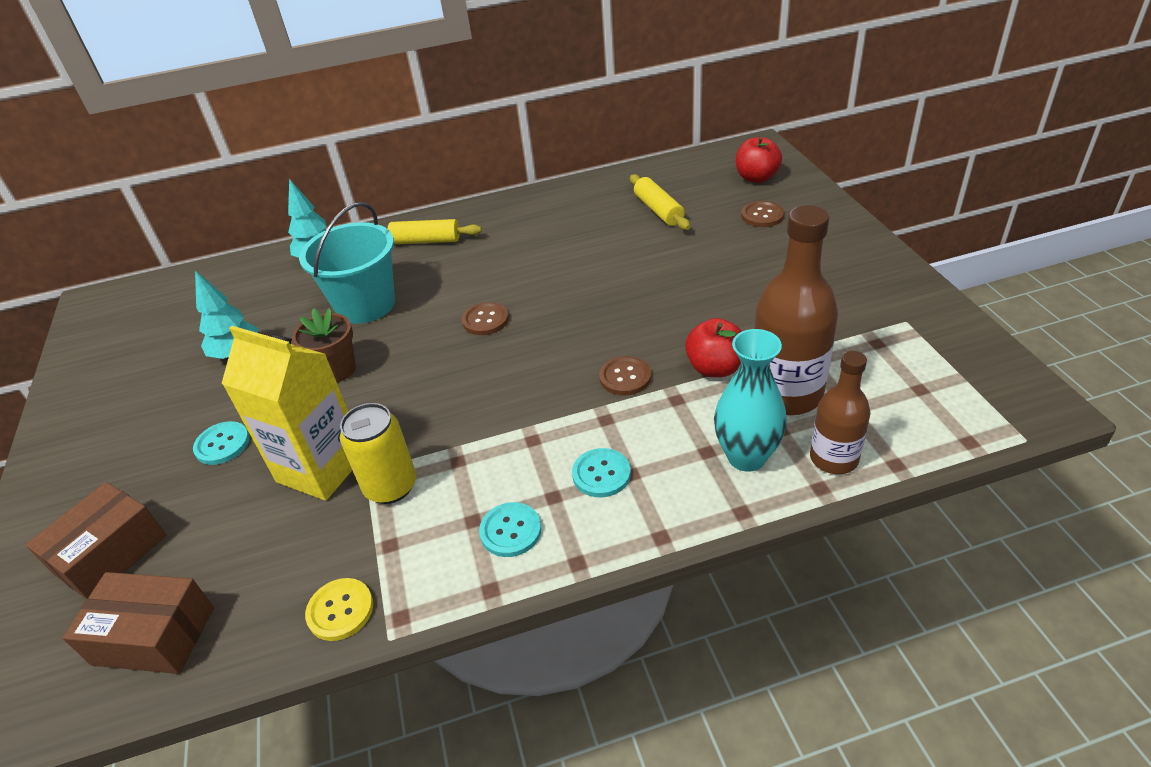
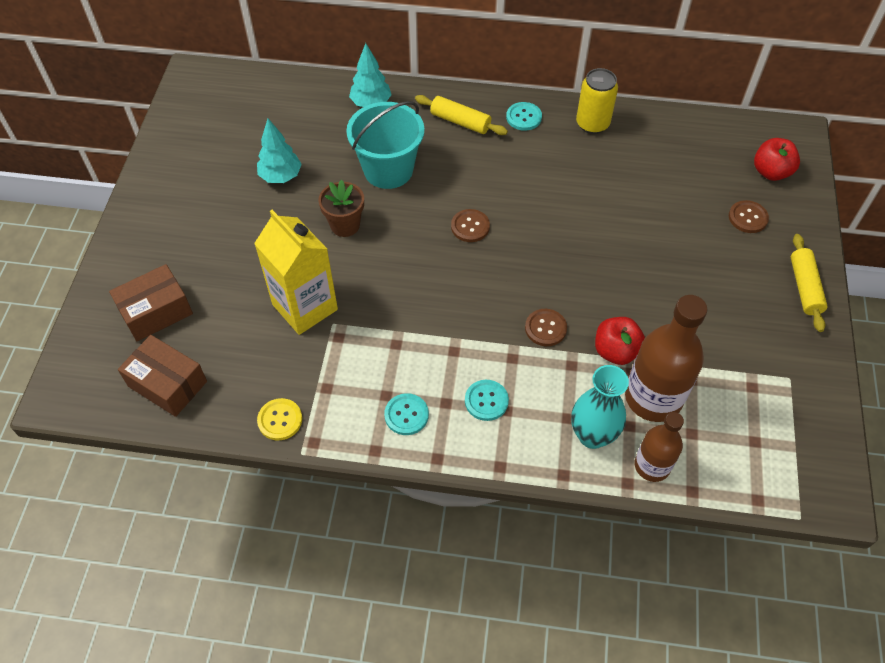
camera: 20 degrees right, 15 degrees up
(222, 444) = (247, 256): turquoise button -> turquoise button (524, 117)
(391, 486) = (344, 343): yellow can -> yellow can (592, 124)
(658, 210) = (664, 172): yellow rolling pin -> yellow rolling pin (804, 287)

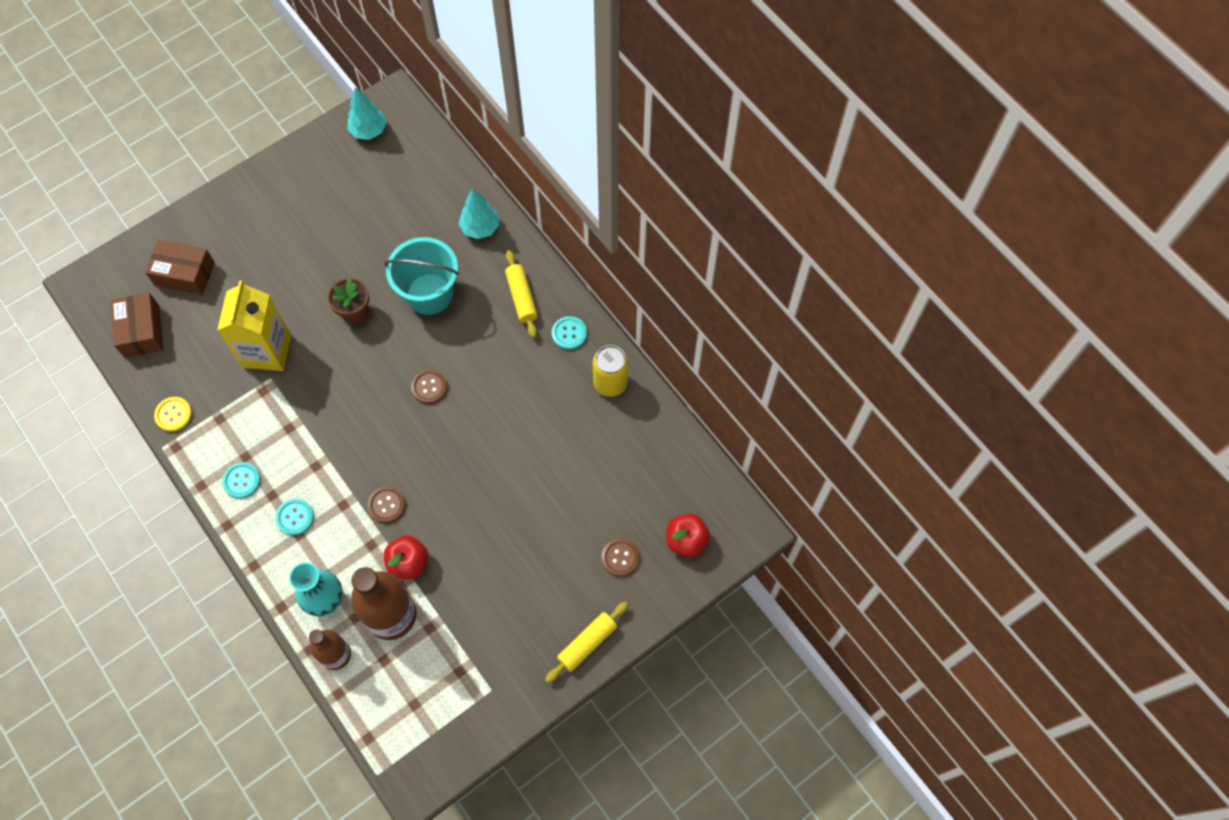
camera: 45 degrees right, 10 degrees up
(281, 176) = (358, 237): turquoise tree -> turquoise tree (368, 131)

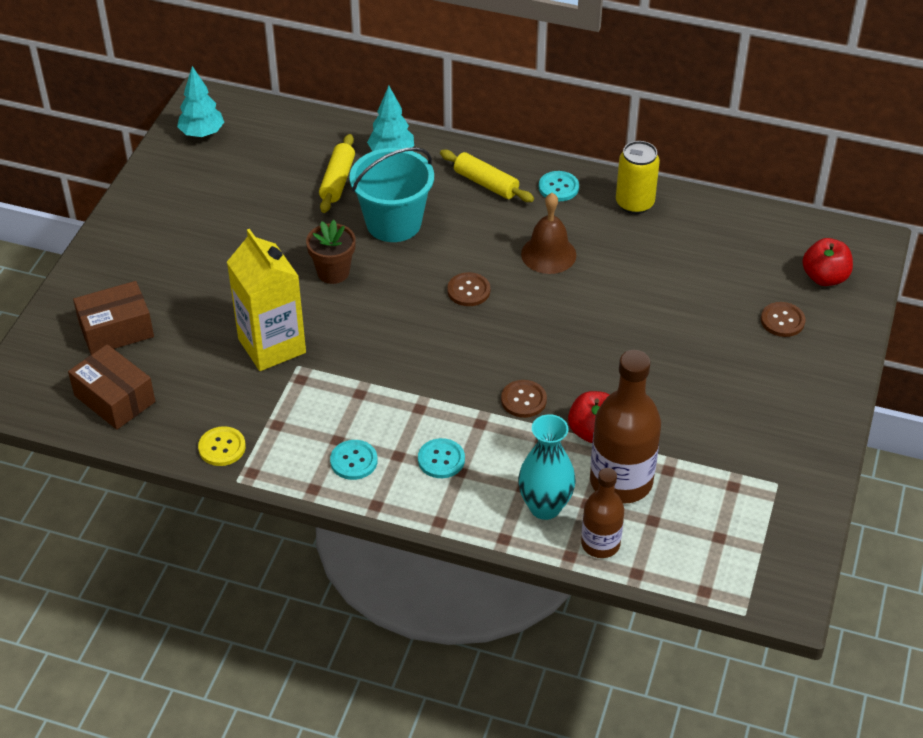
camera: 35 degrees left, 20 degrees down
(510, 390) = (548, 254): none -> brown bell
(587, 644) = (824, 398): yellow rolling pin -> yellow rolling pin (337, 180)

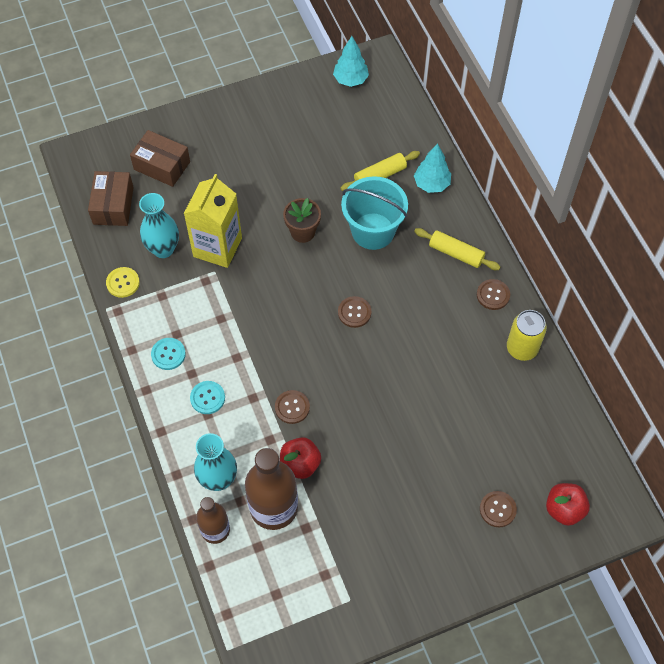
camera: 50 degrees right, 15 degrees up
(221, 389) = (163, 249): none -> turquoise vase
(486, 183) = (456, 253): yellow rolling pin -> yellow rolling pin turned 60 degrees counterclockwise
(548, 254) = (427, 332): brown bell -> none
(558, 187) = (493, 295): turquoise button -> brown button

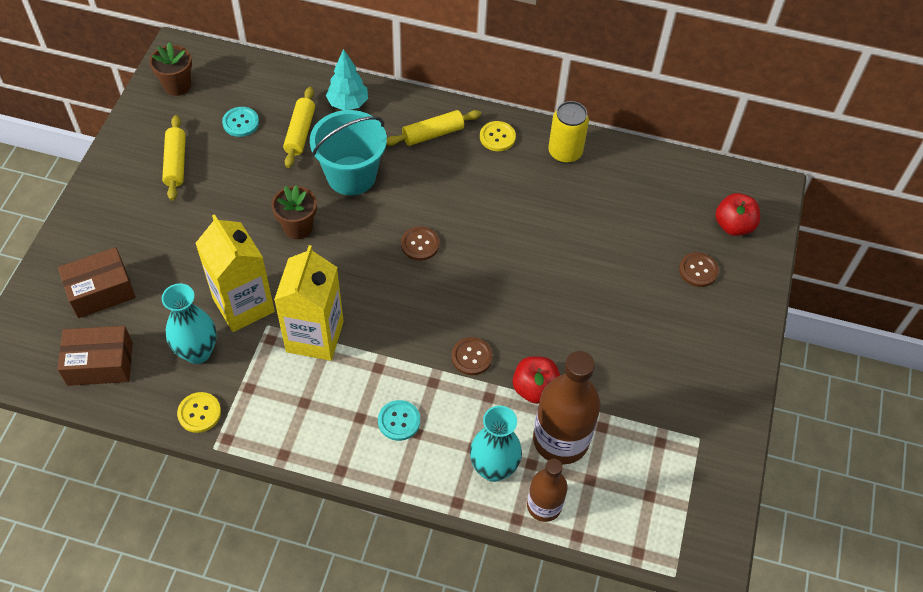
camera: 55 degrees left, 5 degrees down
(113, 205) = (100, 364): brown box -> brown box turned 45 degrees counterclockwise
(168, 354) = (320, 424): turquoise button -> turquoise button (241, 123)
(229, 304) = (315, 336): none -> yellow carton
(289, 128) = (176, 163): none -> yellow rolling pin
(350, 80) = (177, 85): turquoise tree -> brown flower pot
(493, 295) = (497, 137): brown button -> yellow button

